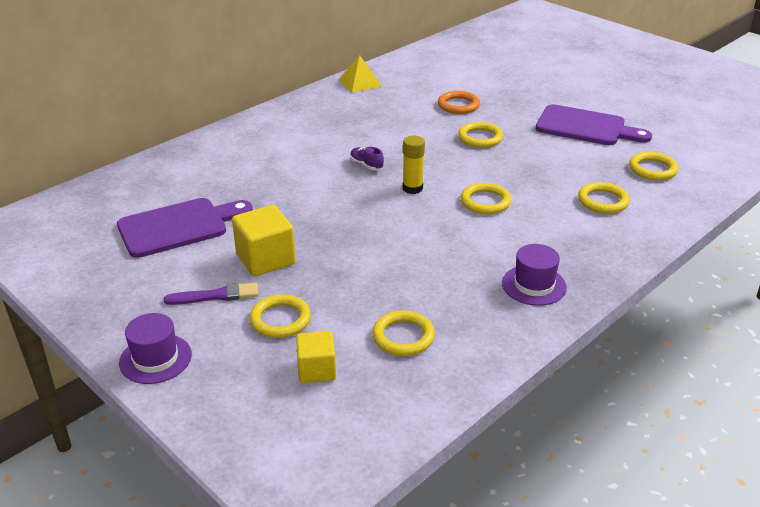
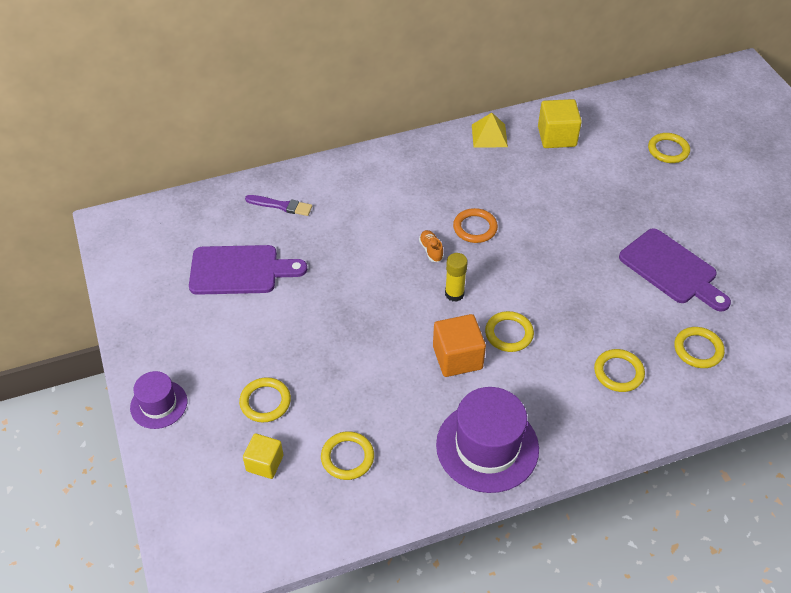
camera: 25 degrees right, 15 degrees up
(216, 296) = (231, 358): purple brush -> purple brush (281, 206)
(265, 259) = (287, 332): yellow cube -> yellow cube (556, 137)
(366, 165) = (431, 250): purple shoe -> orange shoe
(452, 230) = (457, 357): none -> orange cube
(458, 105) = (564, 197): orange ring -> orange ring (475, 228)
(480, 138) = (557, 249): yellow ring -> yellow ring (668, 150)
(534, 285) = (487, 446): purple hat -> purple hat, size x1.75

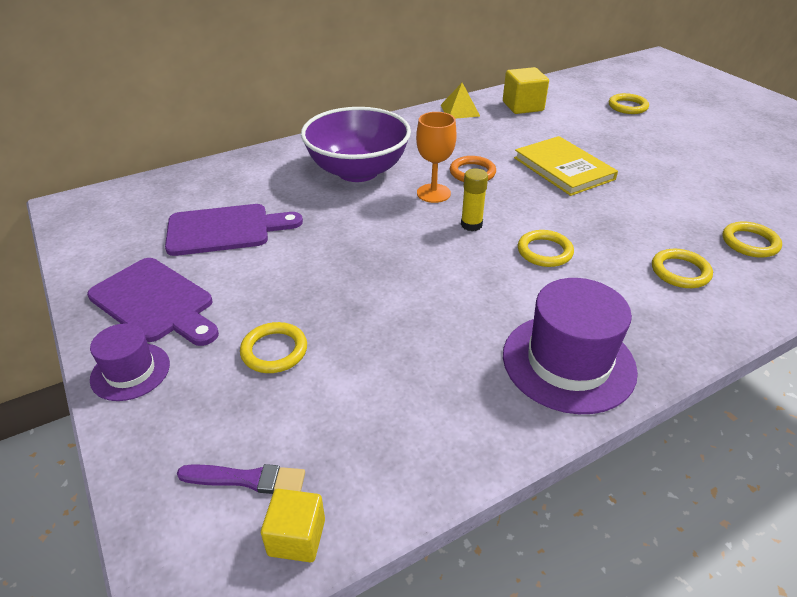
camera: 10 degrees left, 10 degrees down
(265, 463) = (284, 421): yellow cube -> yellow cube (296, 537)
(281, 206) = (264, 175): purple brush -> purple brush (246, 479)
(347, 457) = (395, 398): yellow ring -> none
(368, 212) = (358, 171): none -> purple bowl
(431, 250) = (433, 193): orange shoe -> orange goblet
(457, 357) = (496, 279): orange cube -> none
(565, 233) = (563, 168): none -> yellow book
(671, 269) = (682, 184): purple cutting board -> purple cutting board (155, 302)

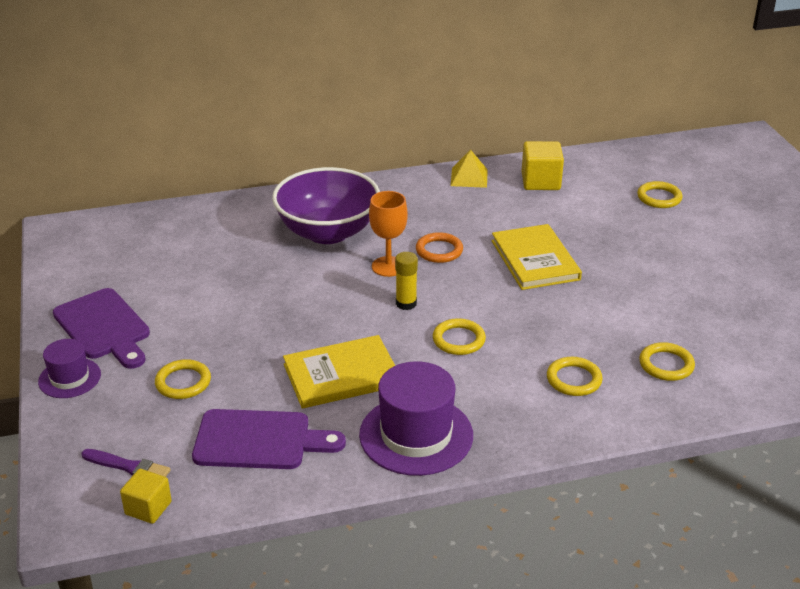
camera: 15 degrees right, 5 degrees down
(225, 229) = (182, 272): purple cutting board -> purple cutting board (259, 440)
(449, 309) = (341, 375): none -> yellow book

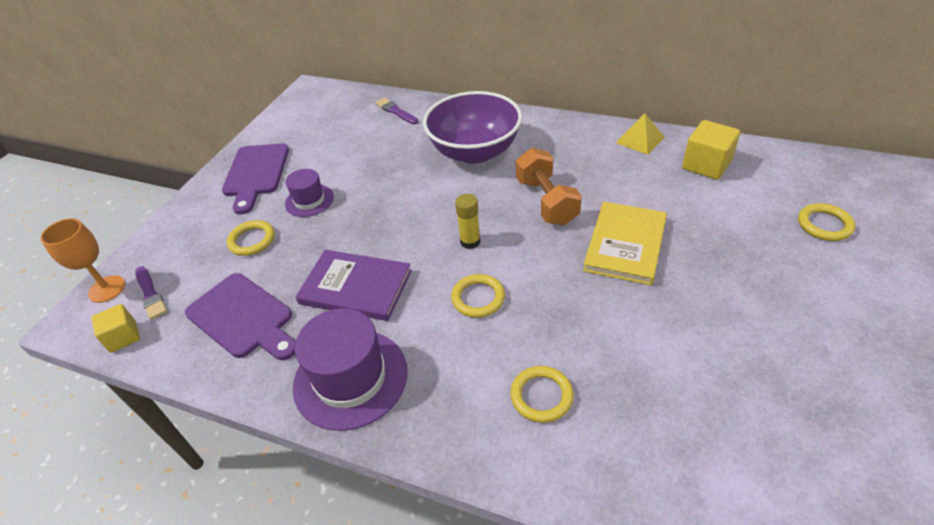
camera: 40 degrees right, 10 degrees up
(69, 378) = (197, 204): purple hat -> purple hat (309, 200)
(198, 221) = (396, 111): none -> purple brush
(341, 375) = (355, 287): yellow book -> purple book
(388, 266) = (490, 200): orange goblet -> orange goblet (107, 289)
(439, 250) = (546, 201): orange ring -> orange dumbbell
(666, 365) = (656, 431): yellow ring -> none

